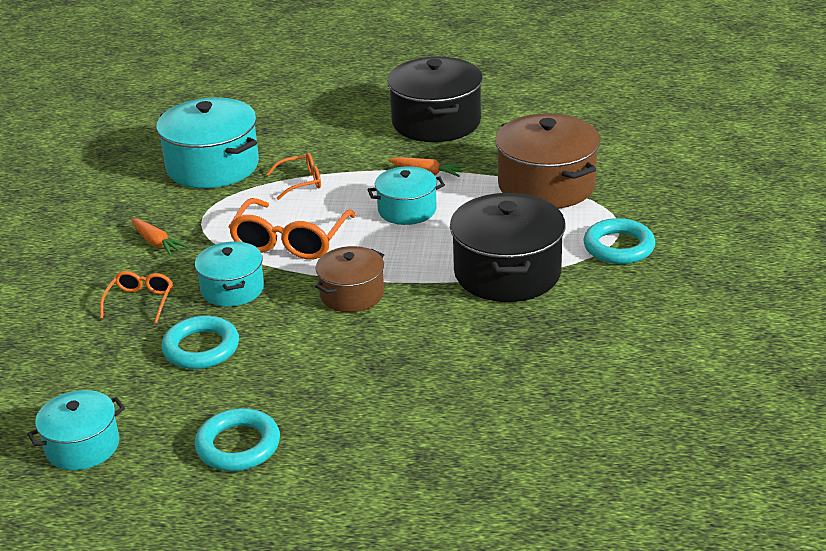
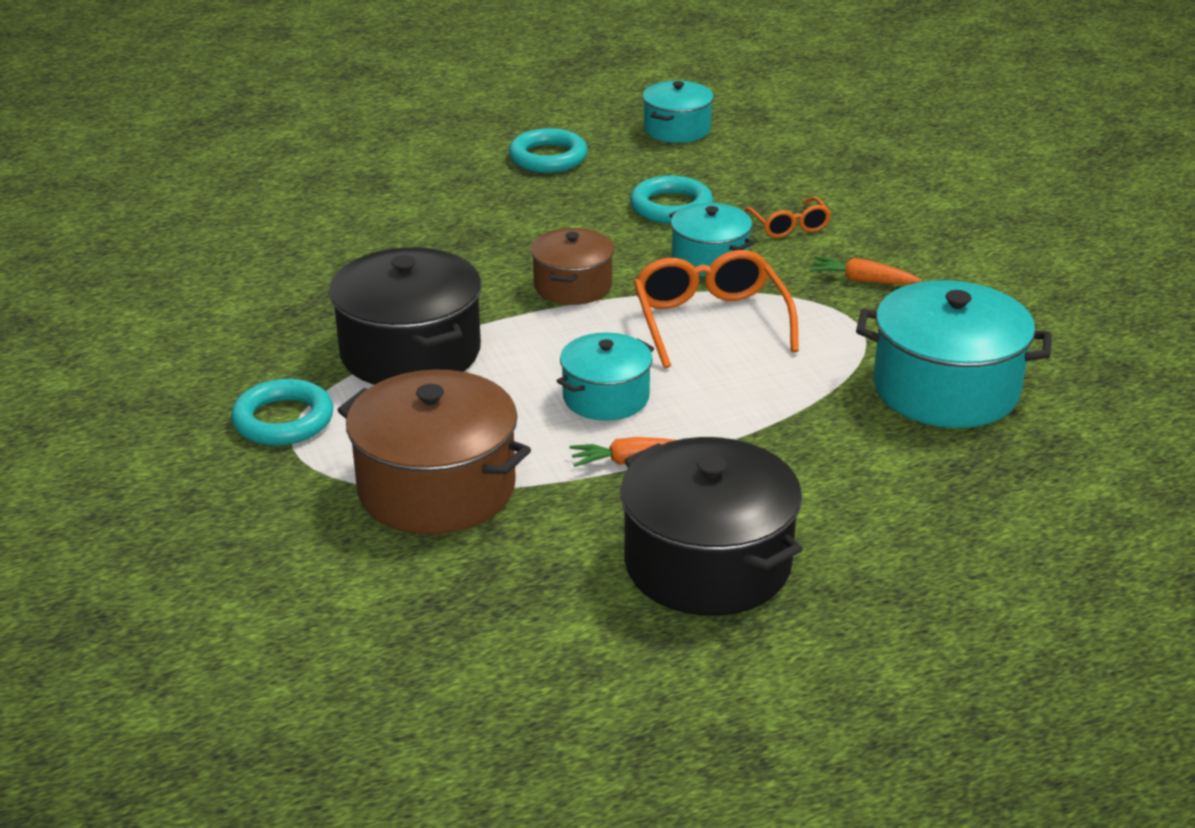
camera: 150 degrees right, 0 degrees up
(301, 182) = (793, 399): orange glasses -> none

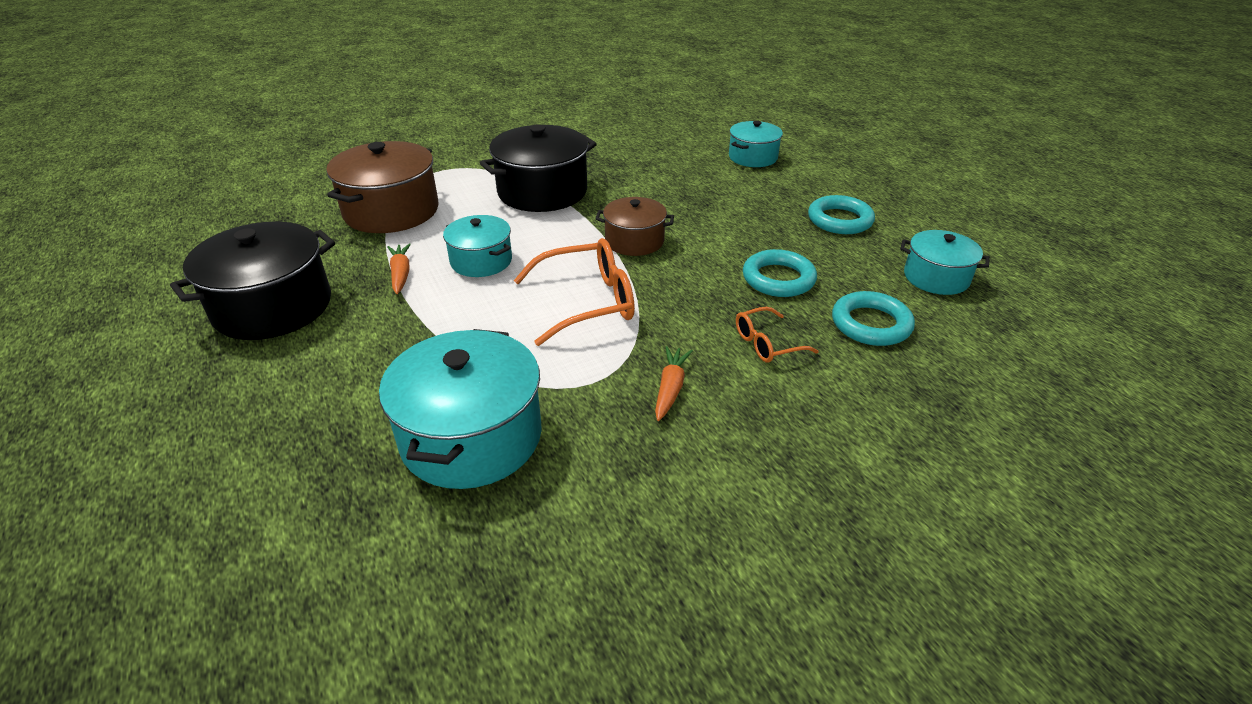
camera: 85 degrees right, 5 degrees up
(283, 420) = (471, 164): turquoise ring -> turquoise ring (871, 324)
(710, 259) = (690, 300): turquoise pot -> turquoise pot (753, 157)

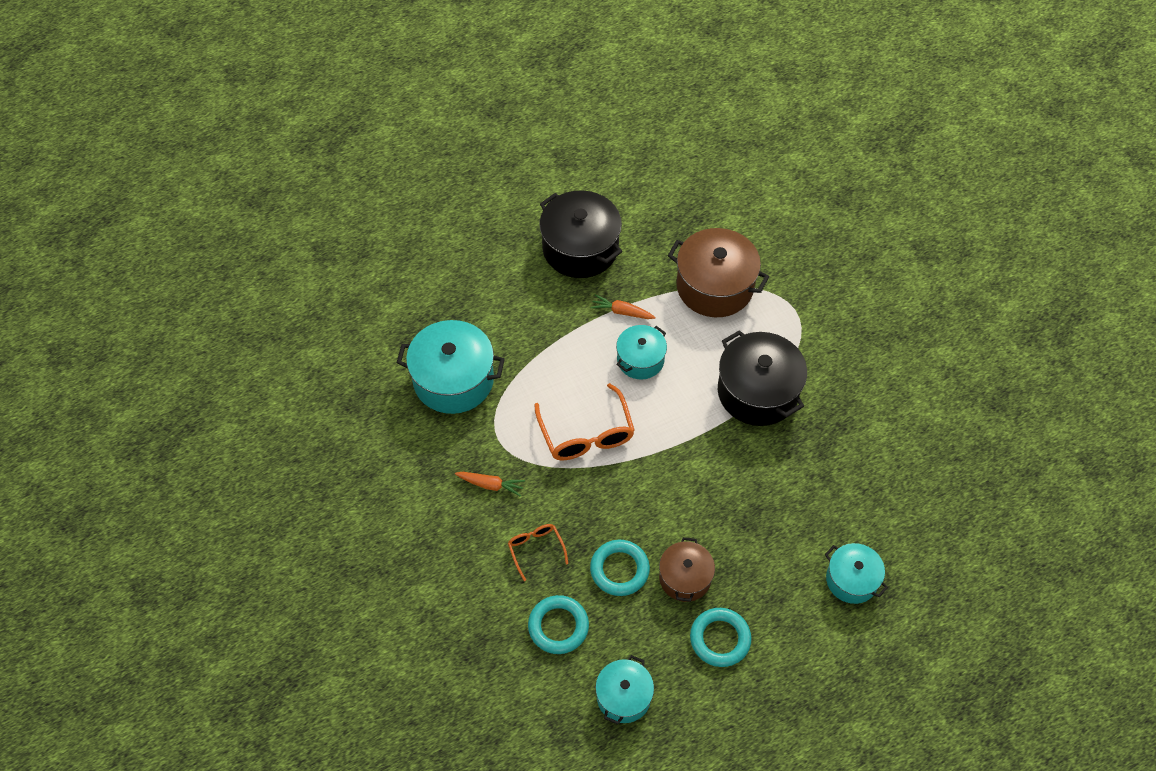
camera: 90 degrees right, 20 degrees up
(401, 274) = (621, 312): orange carrot -> orange carrot turned 150 degrees counterclockwise
(634, 241) = (674, 465): brown pot -> brown pot (685, 578)

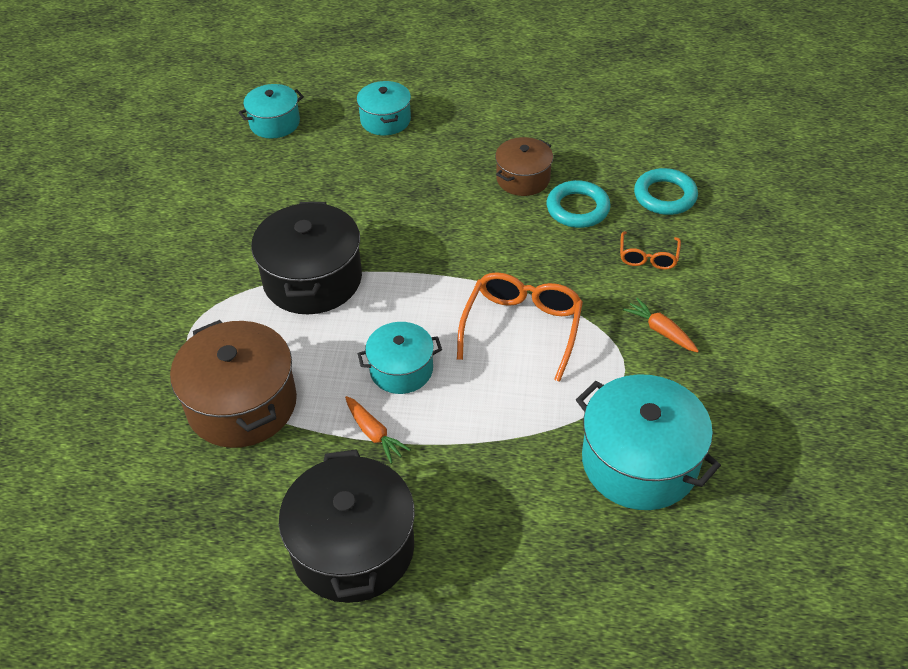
camera: 145 degrees left, 10 degrees down
(623, 696) = (639, 134): turquoise pot -> turquoise pot (274, 123)
(720, 639) = (529, 132): turquoise ring -> none

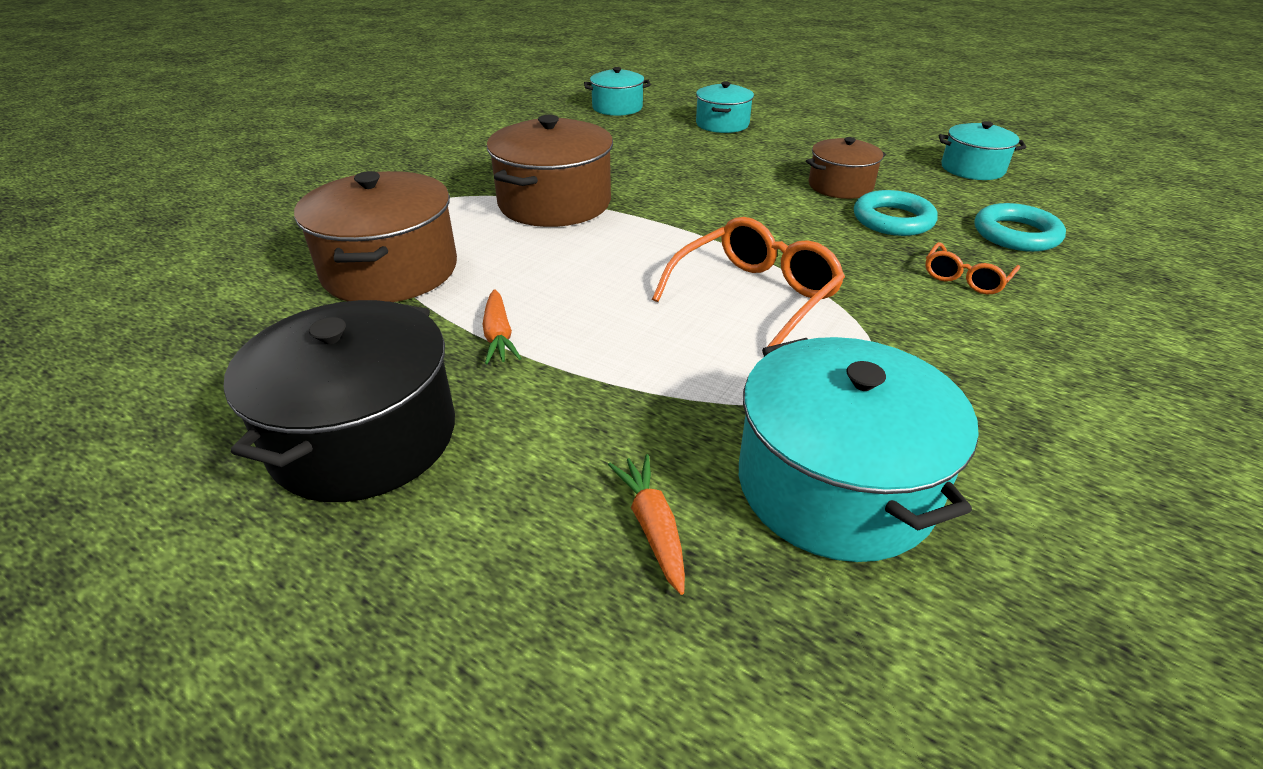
camera: 25 degrees right, 10 degrees down
(312, 279) = (554, 203): black pot -> brown pot
(401, 369) = (581, 291): turquoise pot -> turquoise pot (972, 169)
(660, 330) = (948, 349): orange carrot -> orange carrot (652, 526)

